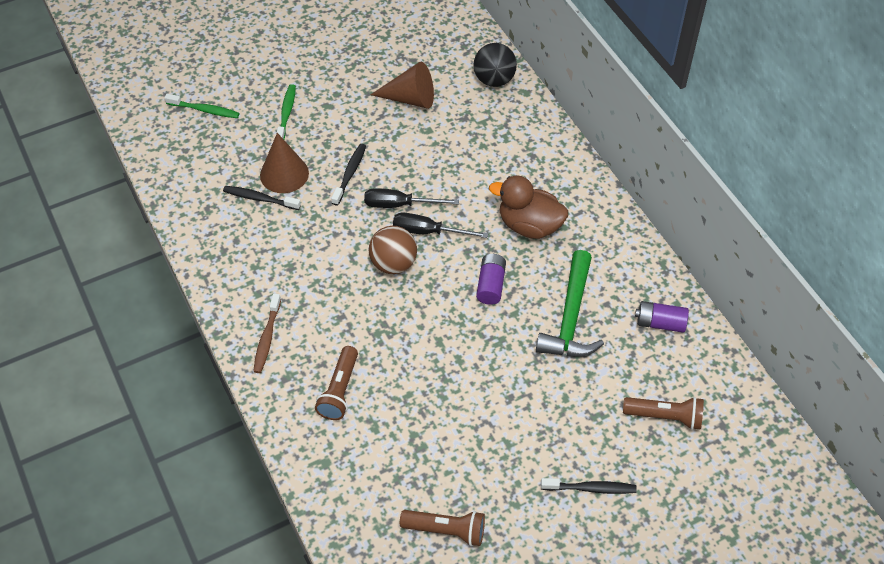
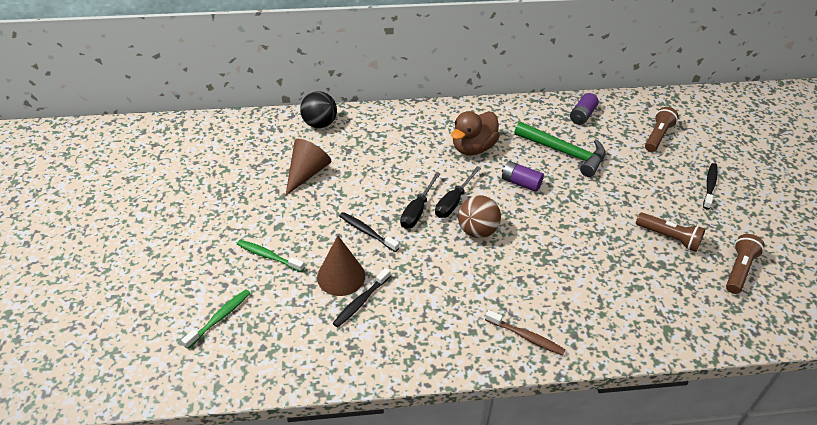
camera: 70 degrees left, 10 degrees down
(339, 390) = (596, 300): brown flashlight -> brown flashlight (669, 237)

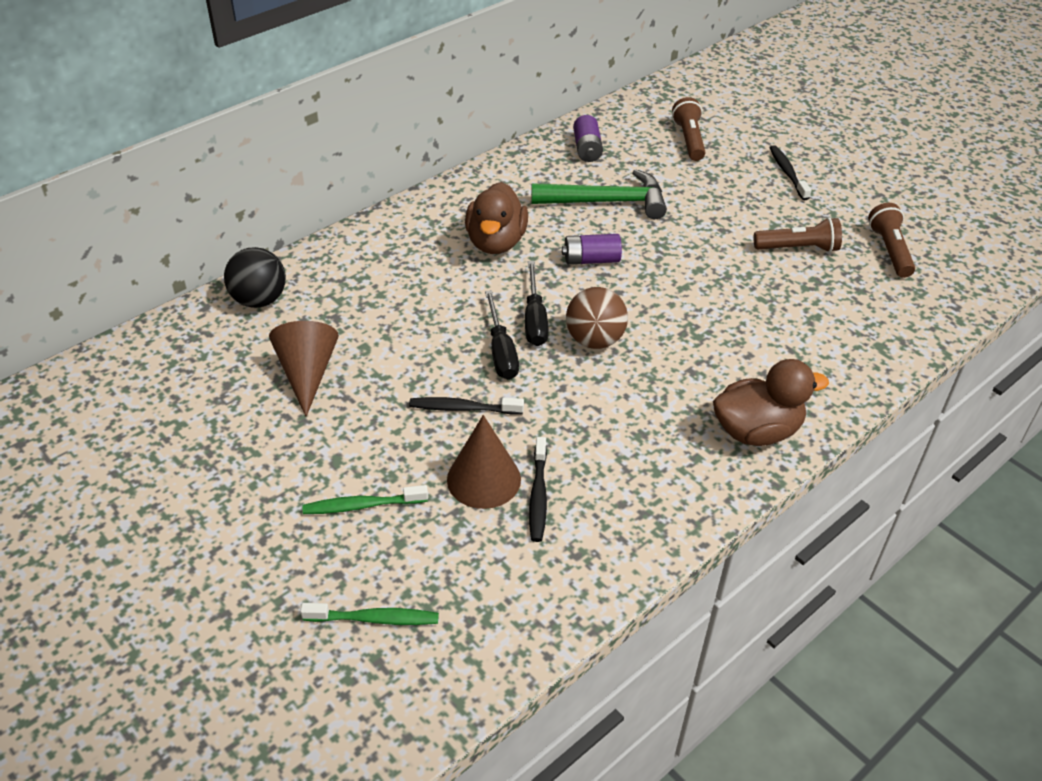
camera: 35 degrees left, 0 degrees up
(220, 318) = (374, 619): green toothbrush -> green toothbrush turned 90 degrees clockwise
(526, 337) = (756, 431): brown toothbrush -> brown duck

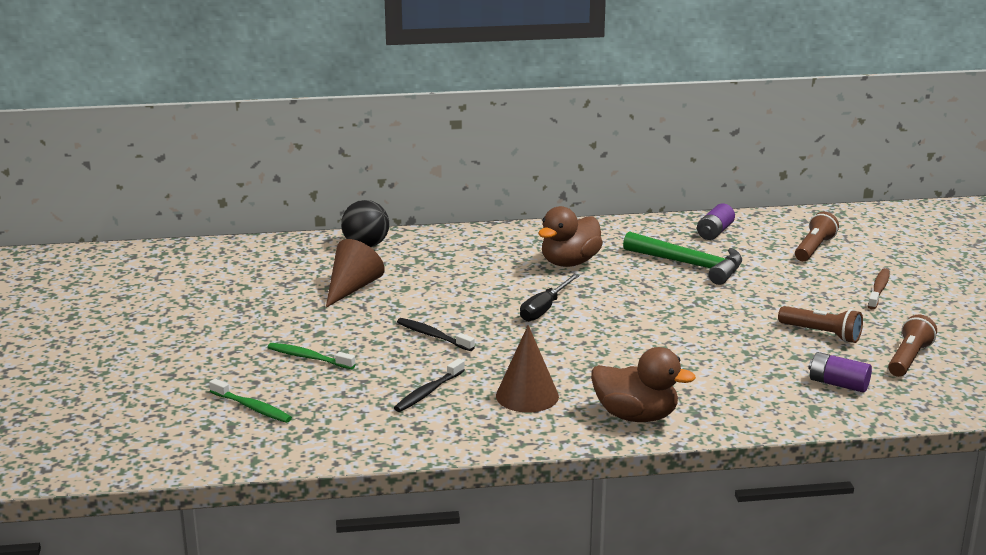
camera: 35 degrees right, 20 degrees down
(484, 479) = (402, 372): brown cone -> brown cone (527, 396)
(501, 351) = (497, 317): black screwdriver -> none
(591, 260) = (631, 291): purple battery -> purple battery (838, 384)
(594, 340) = (575, 332): brown ball -> none
(787, 173) = (879, 290): black toothbrush -> brown toothbrush

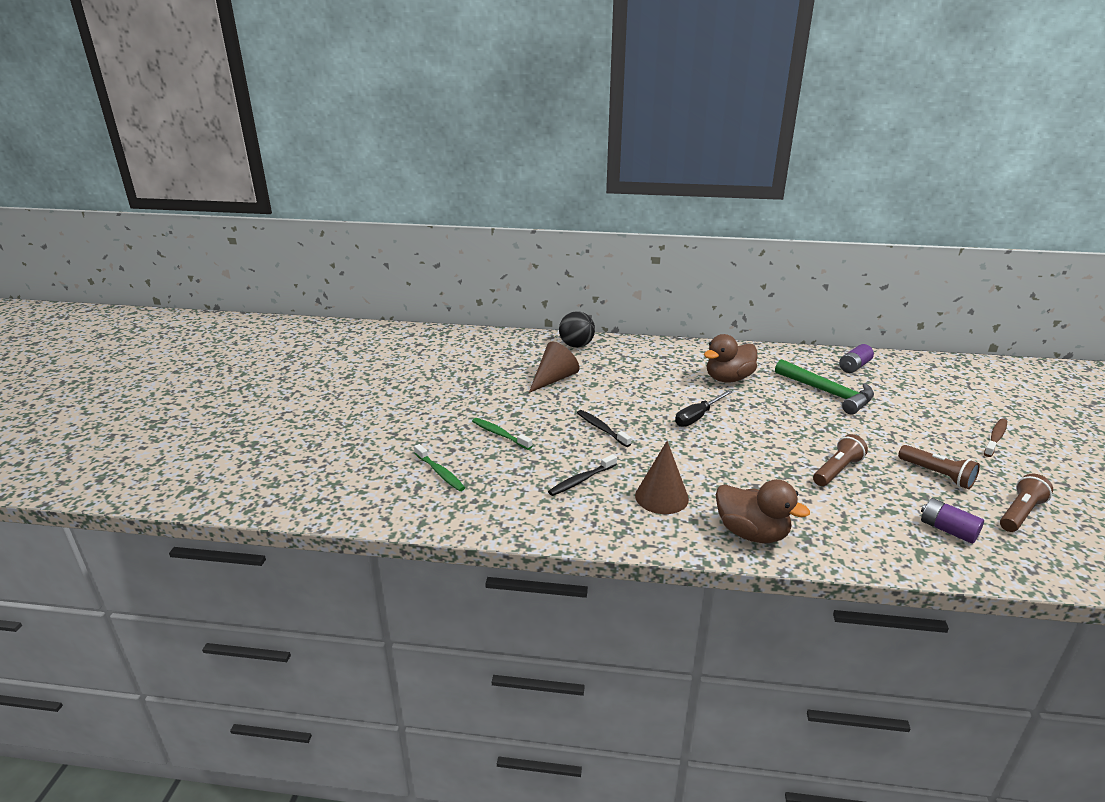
camera: 15 degrees right, 5 degrees up
(814, 248) = (939, 391): brown flashlight -> brown flashlight (837, 470)

